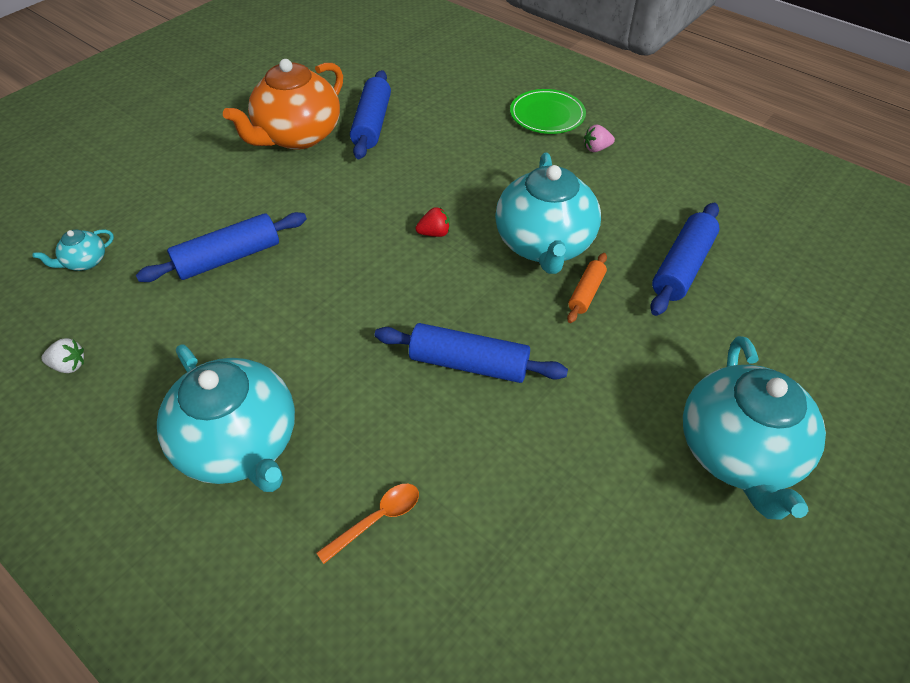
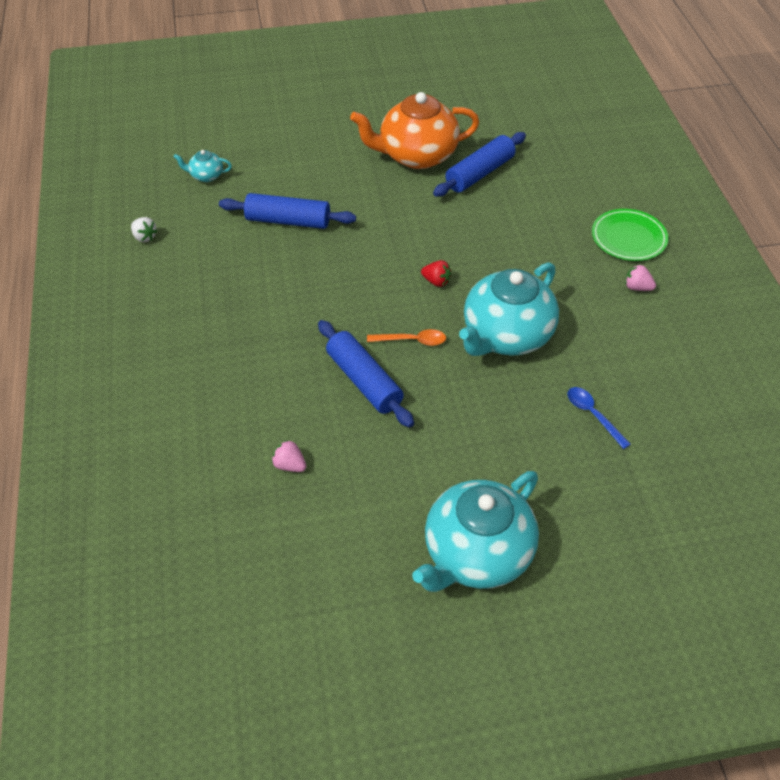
camera: 40 degrees right, 0 degrees up
(240, 444) = (189, 340): turquoise teapot -> none
(377, 519) = (218, 431): orange spoon -> orange spoon (412, 341)
(489, 499) = (289, 465): none -> pink strawberry
(586, 293) = (496, 387): orange rolling pin -> none
(682, 267) = (593, 415): blue rolling pin -> blue spoon

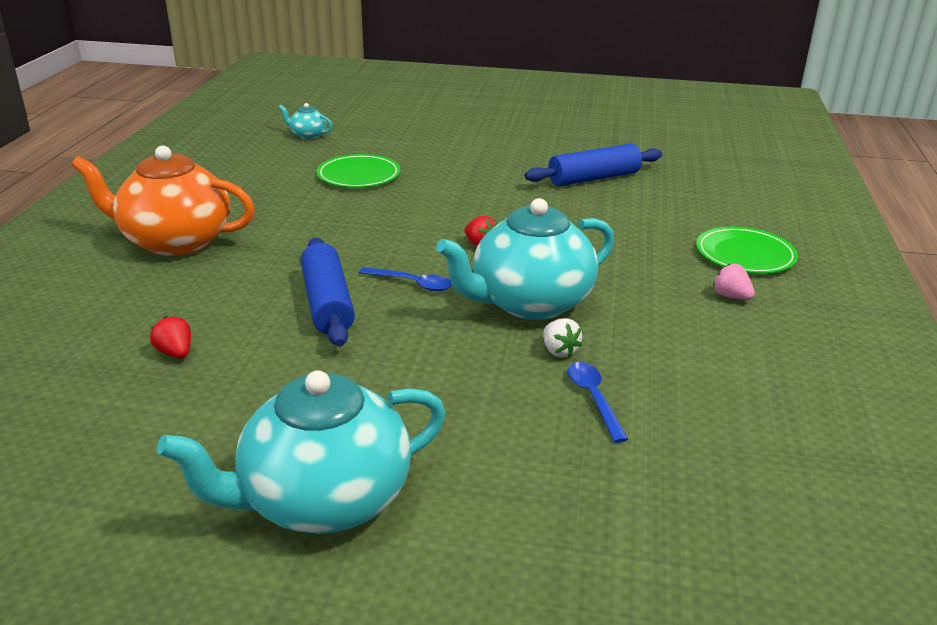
camera: 20 degrees right, 20 degrees down
(144, 237) = (209, 161): white strawberry -> white strawberry (559, 351)
(288, 221) = (359, 175): blue rolling pin -> green plate
(289, 465) = (175, 353): pink strawberry -> red strawberry
(412, 341) = (412, 283): orange spoon -> blue spoon
(416, 155) = (533, 156): orange teapot -> orange teapot (175, 241)

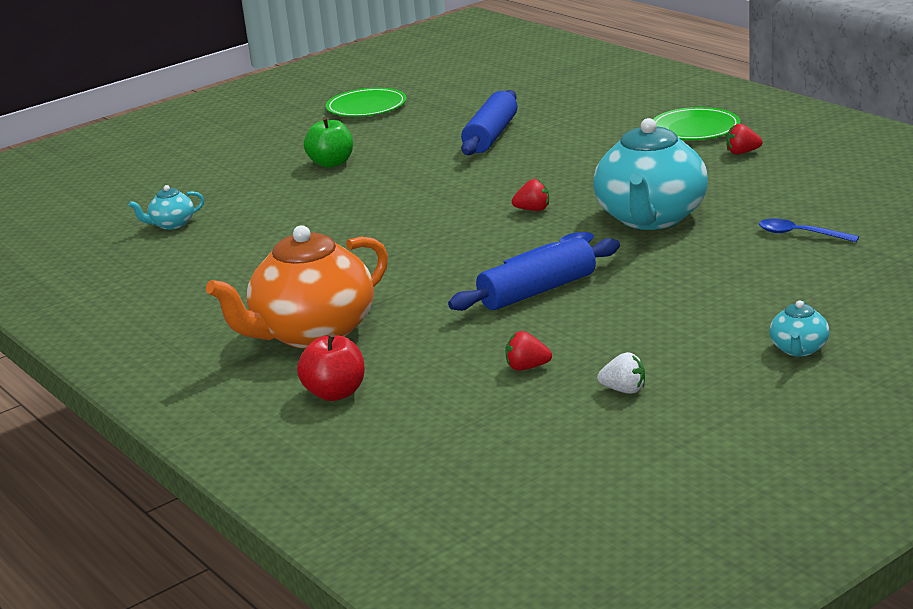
camera: 45 degrees left, 5 degrees down
(78, 287) = (335, 393): none -> red apple
(323, 500) = (798, 349): turquoise teapot -> turquoise teapot, size x0.43
(327, 304) = (537, 291): blue rolling pin -> blue rolling pin turned 60 degrees counterclockwise
(359, 175) = (313, 223): green plate -> green plate (366, 107)
(465, 145) = (331, 163): none -> green apple
(559, 351) = (729, 227): white strawberry -> white strawberry (624, 390)
(731, 297) = (742, 153): pink strawberry -> red strawberry

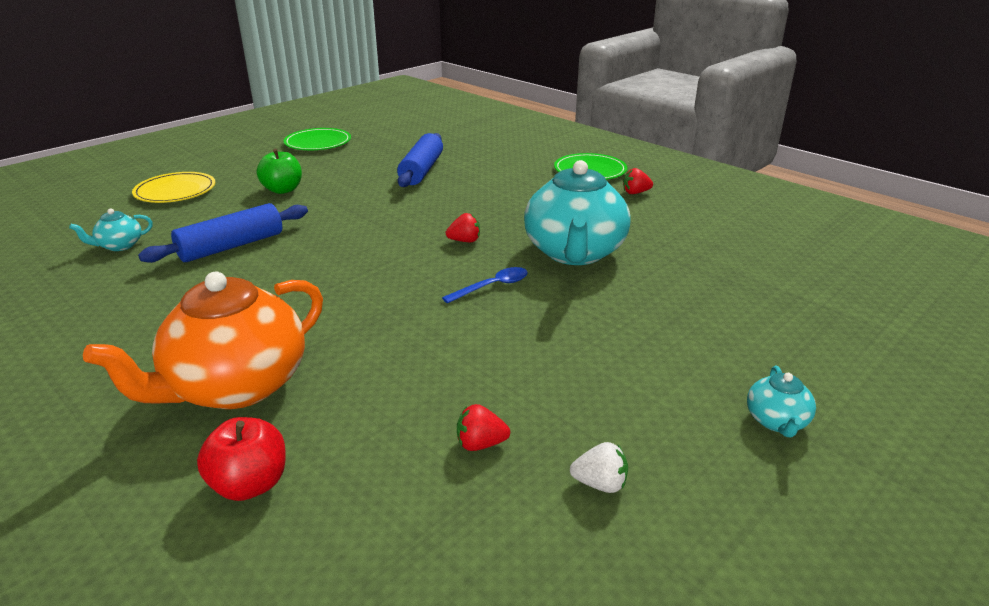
camera: 10 degrees left, 5 degrees up
(213, 168) = (175, 191): none -> yellow plate
(537, 291) = (480, 334): blue rolling pin -> blue rolling pin (231, 246)
(800, 234) = (717, 274): blue spoon -> none

